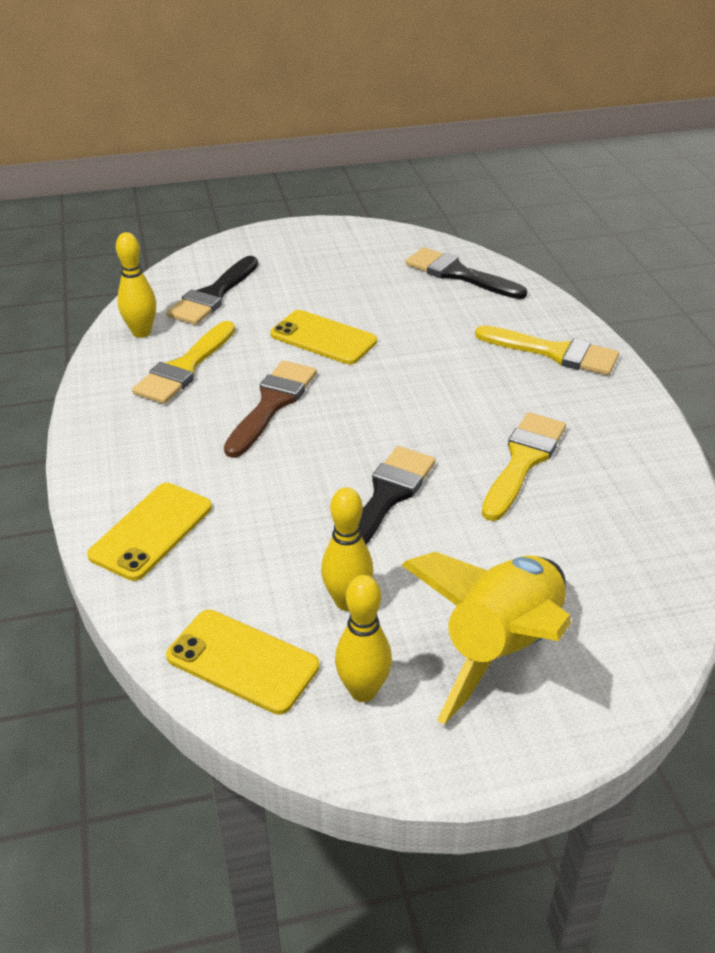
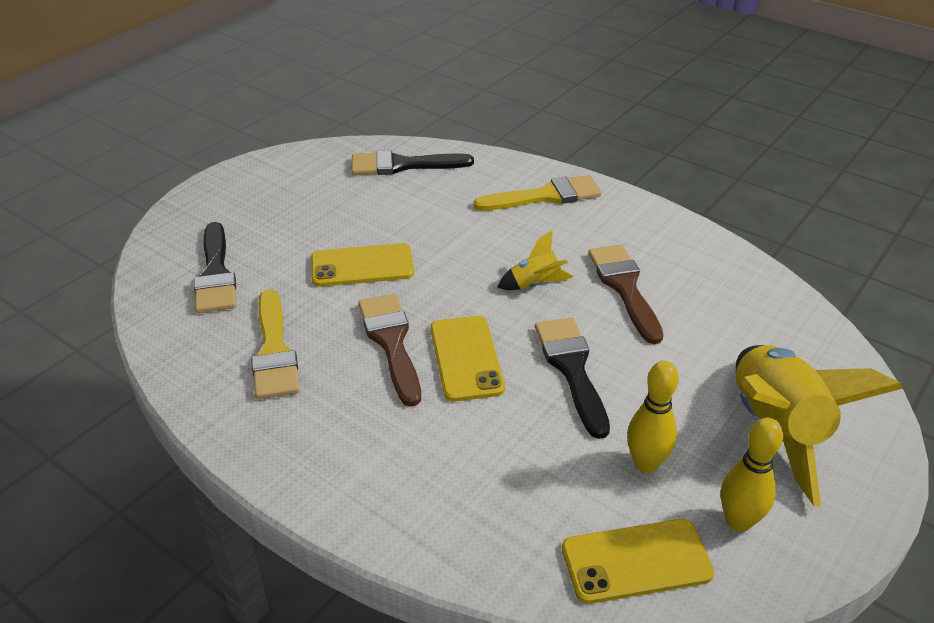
camera: 40 degrees left, 0 degrees up
(141, 332) = (189, 340): yellow bowling pin -> none
(151, 531) = (431, 507): yellow phone -> yellow phone (466, 358)
(445, 419) = (535, 284): none -> yellow rocket
(523, 461) = (624, 287): yellow brush -> brown brush

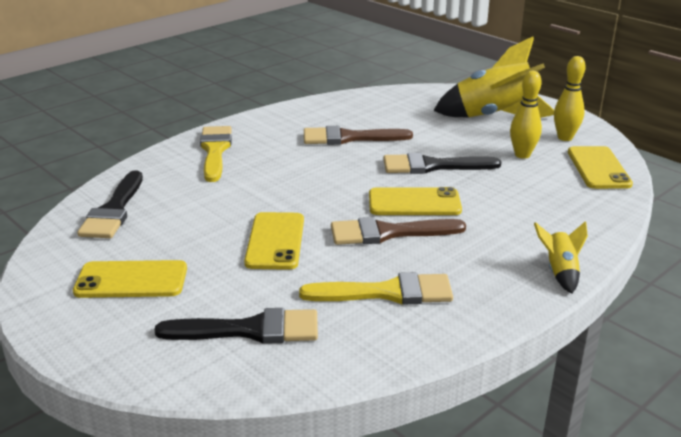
camera: 80 degrees left, 10 degrees down
(289, 199) = (131, 280): none -> yellow phone
(535, 284) = (333, 168): yellow rocket -> yellow rocket (560, 272)

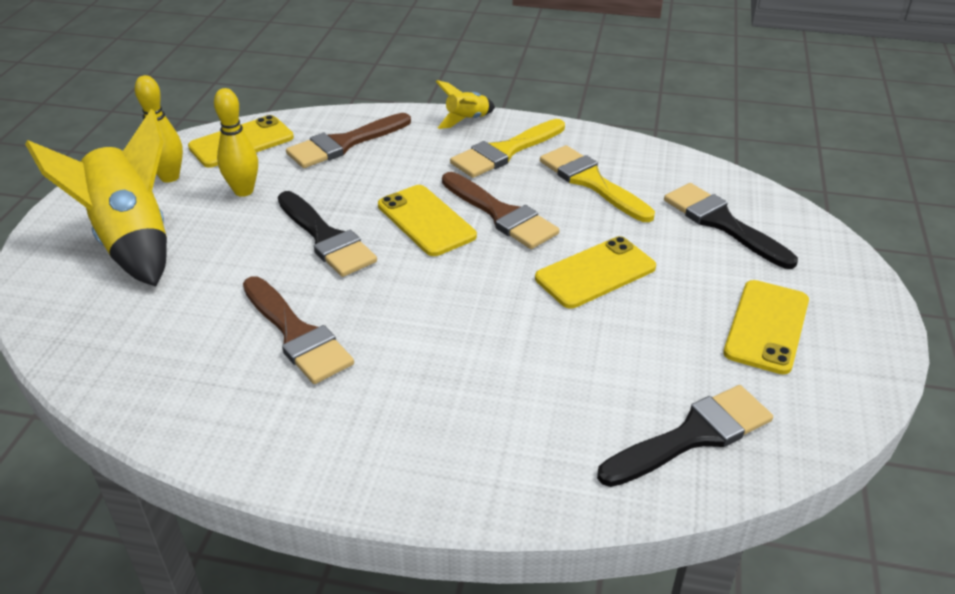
camera: 125 degrees left, 10 degrees up
(131, 280) = (766, 326): yellow phone -> yellow phone turned 60 degrees clockwise
(215, 151) = (452, 446): yellow brush -> yellow brush (505, 152)
(562, 204) = (344, 144): none -> brown brush

